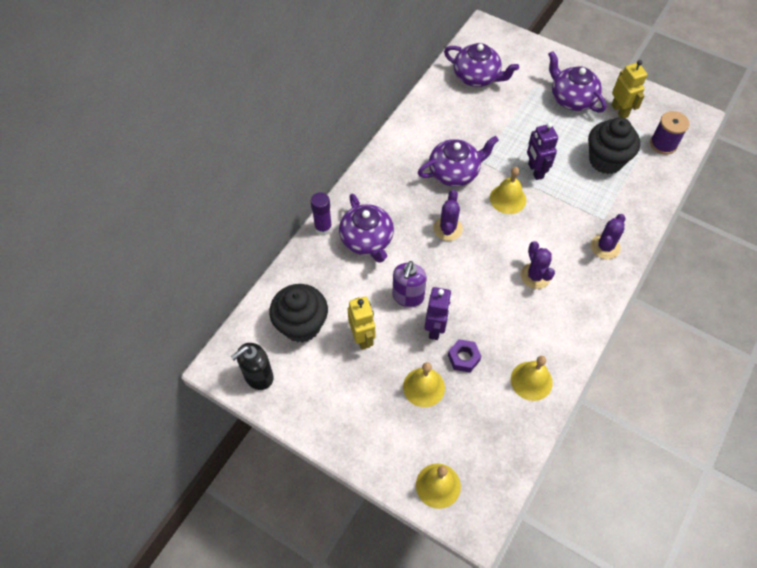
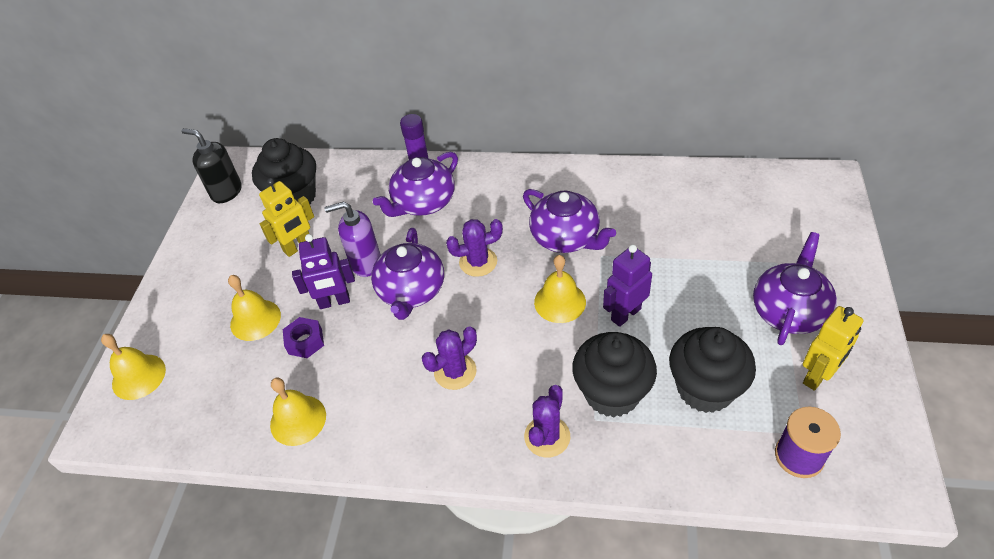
camera: 70 degrees right, 10 degrees down
(477, 77) = (737, 202): purple teapot -> purple teapot (411, 291)
(589, 203) = (612, 393): none -> black cupcake
(605, 247) = (547, 437): purple cactus -> purple cactus turned 75 degrees counterclockwise

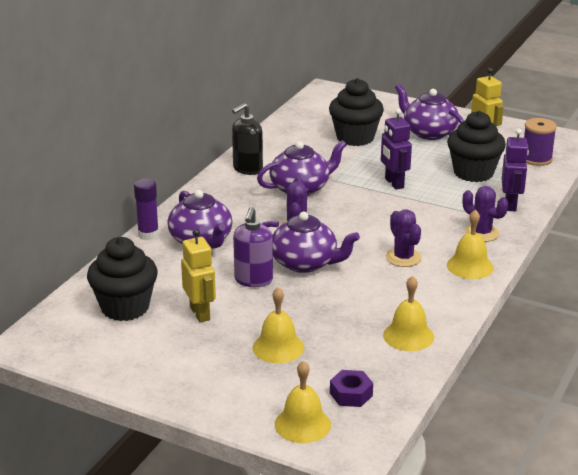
camera: 75 degrees left, 20 degrees down
(226, 192) = (72, 350): black soap dispenser -> black soap dispenser (247, 169)
(305, 341) = (324, 323): purple nut -> purple nut (351, 394)
(334, 302) = (288, 302): purple robot -> purple robot (511, 205)
(560, 302) = (364, 204): yellow bell -> yellow bell (470, 266)
(612, 393) = (459, 203): black cupcake -> black cupcake (355, 138)

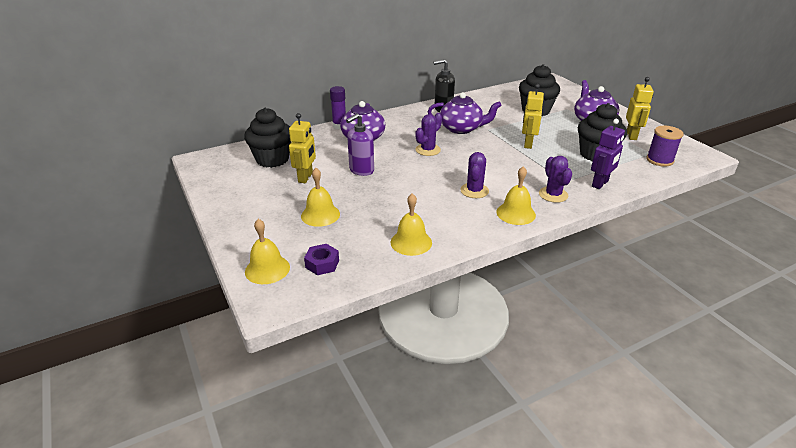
camera: 35 degrees right, 5 degrees up
(305, 263) = (405, 171): purple teapot -> none
(394, 183) = (527, 144): purple robot -> yellow robot

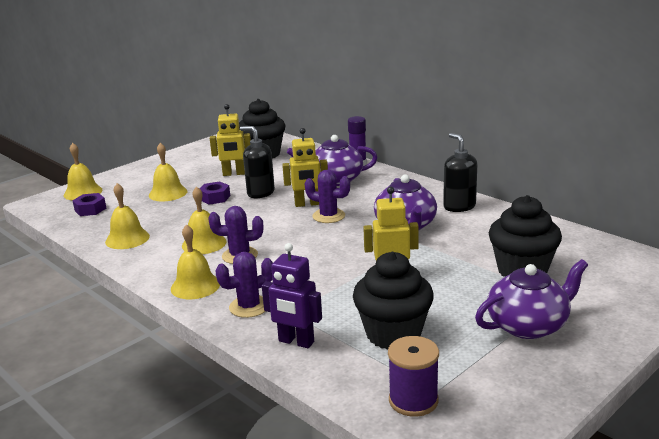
camera: 75 degrees right, 10 degrees down
(353, 191) = (215, 198): none -> purple nut
(361, 170) = (260, 193): purple soap dispenser -> black soap dispenser
(444, 204) = (204, 243): none -> yellow bell
(631, 136) = (498, 368): yellow robot -> yellow robot (307, 204)

